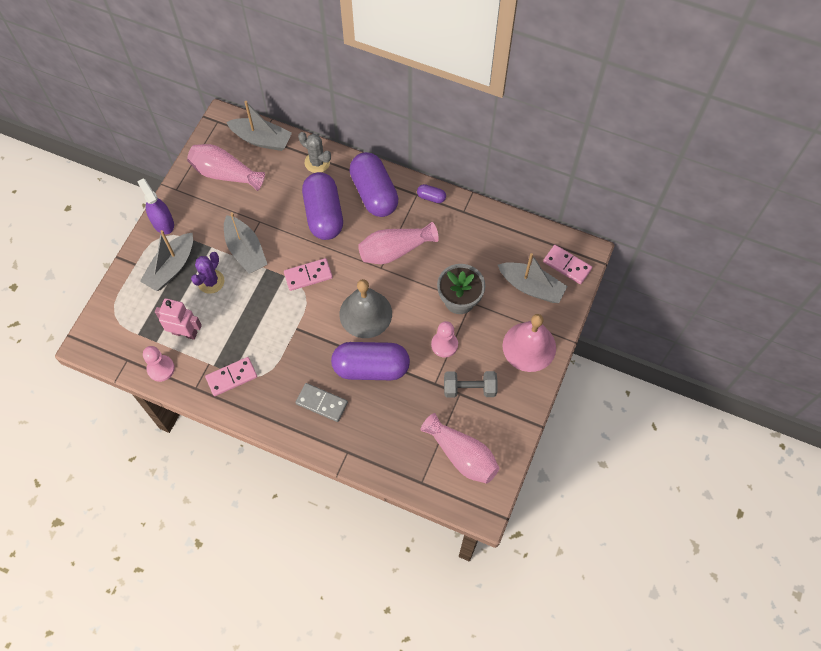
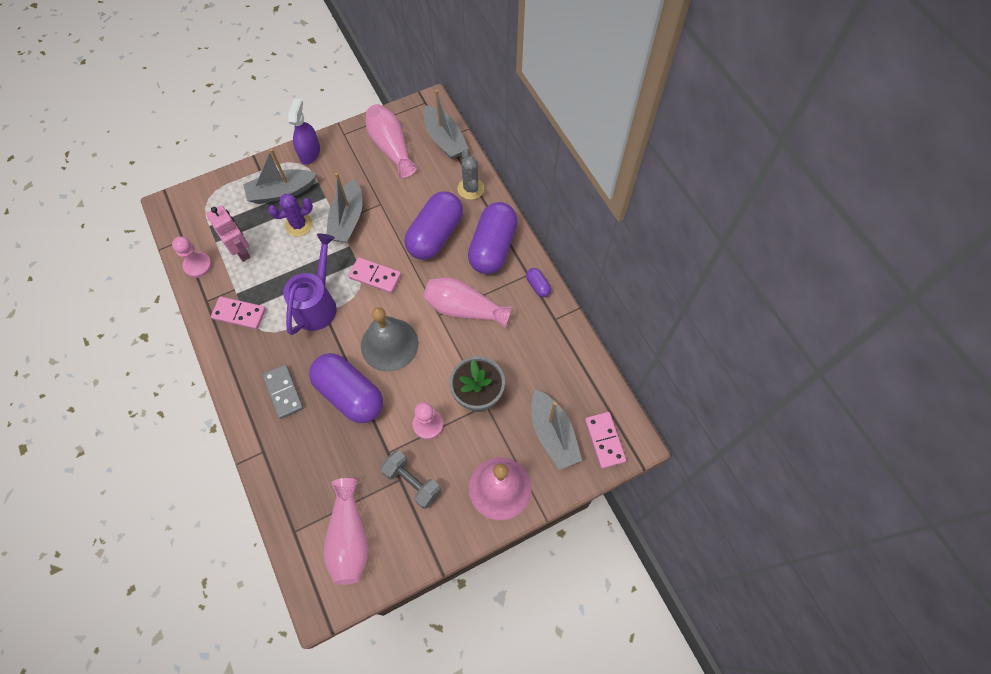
camera: 40 degrees right, 0 degrees up
(284, 325) = (318, 303): none -> purple watering can

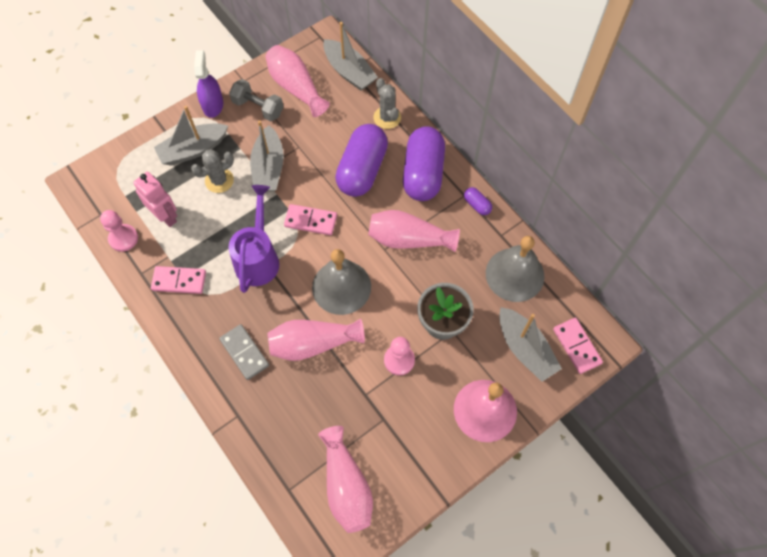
camera: 10 degrees left, 0 degrees up
(299, 225) = (219, 180): purple cactus -> grey cactus
(350, 394) = (313, 343): purple capsule -> pink vase
(412, 482) = (396, 420): grey dumbbell -> grey dumbbell (258, 107)
(559, 359) = (514, 274): none -> grey bell

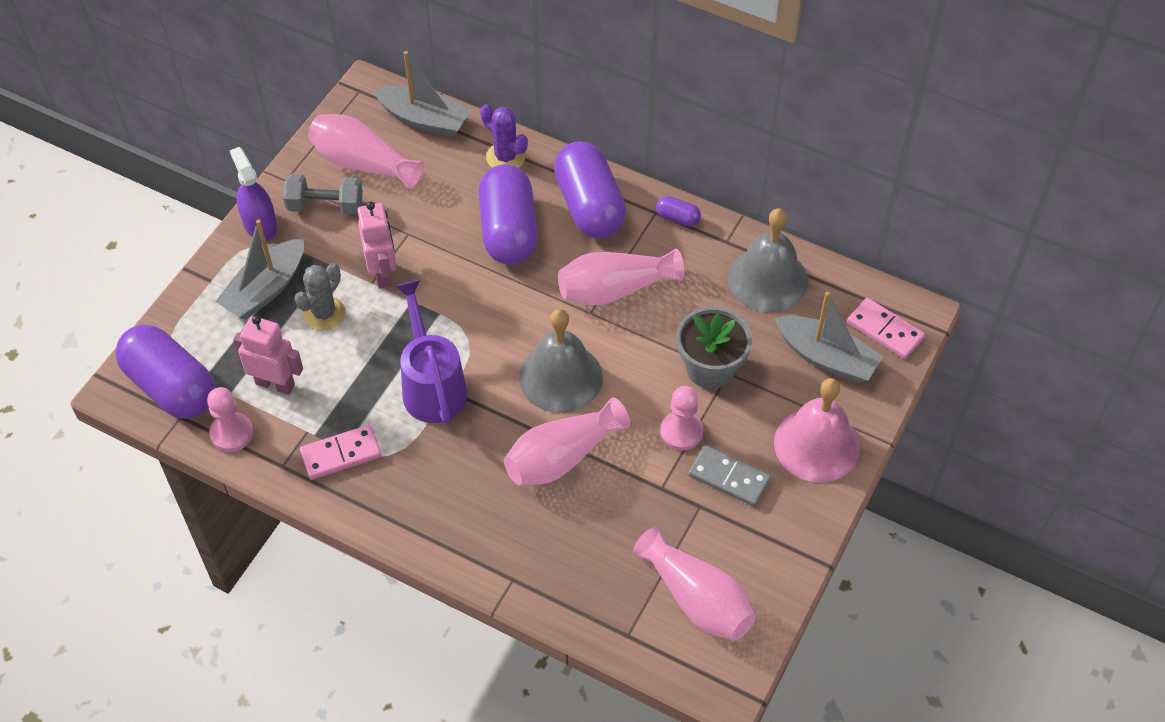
camera: 25 degrees left, 10 degrees down
(105, 192) = (171, 387): none -> purple capsule
(244, 352) = (479, 503): grey domino -> grey domino (729, 478)
(268, 168) = (382, 273): grey boat -> pink robot
(310, 221) = (476, 315): pink domino -> none
(387, 117) = (505, 157): grey cactus -> purple cactus

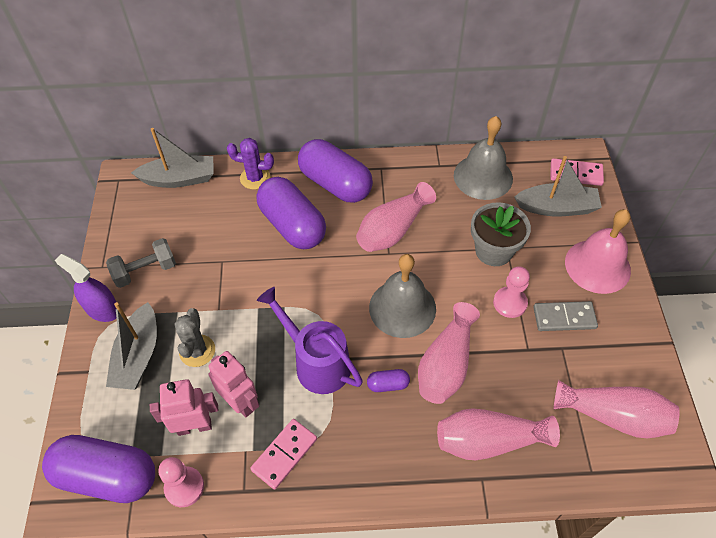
camera: 30 degrees left, 0 degrees up
(363, 163) = (154, 228): pink vase -> pink vase (489, 441)
(382, 273) = (222, 299): pink robot -> pink robot (240, 402)
(677, 218) = (397, 165): purple capsule -> purple capsule (388, 385)

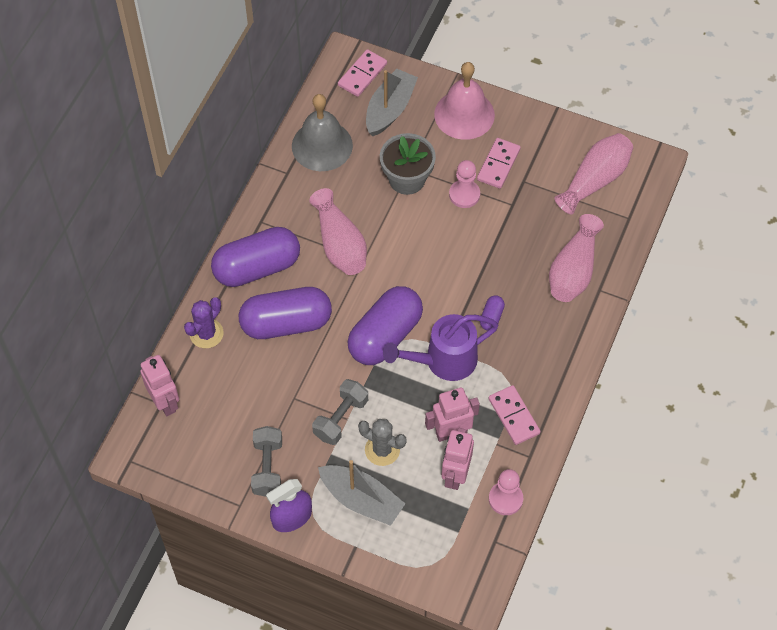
camera: 65 degrees left, 5 degrees up
(107, 476) = (467, 555): purple capsule -> purple capsule (385, 336)
(179, 179) = (165, 402): grey boat -> pink robot
(216, 304) = (341, 418): none -> grey dumbbell
(402, 308) = (426, 274): grey bell -> none
(446, 364) = (495, 268): pink vase -> none
(564, 317) = (498, 164): grey domino -> pink domino

